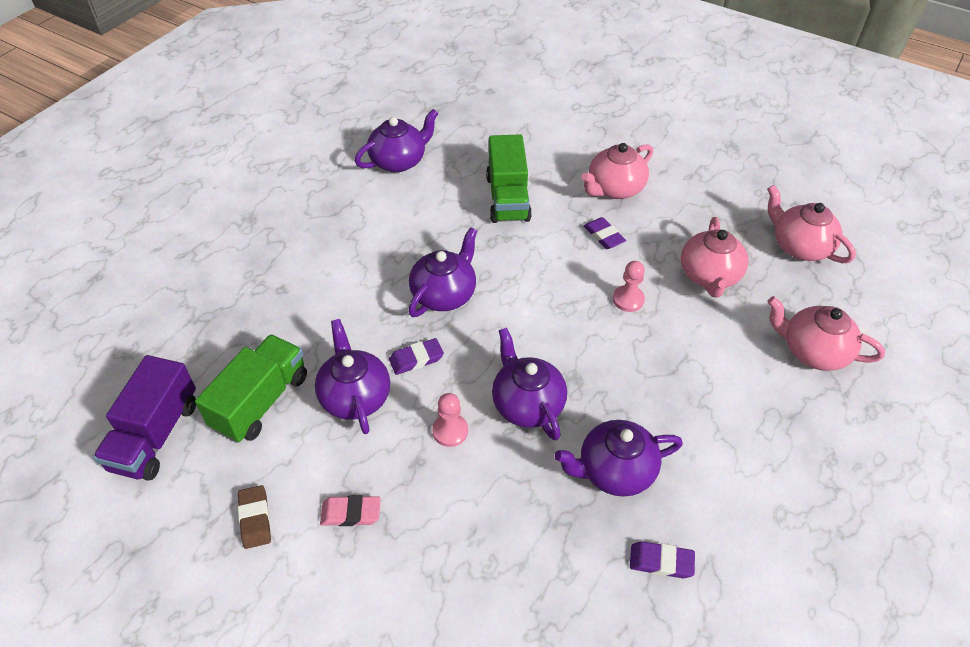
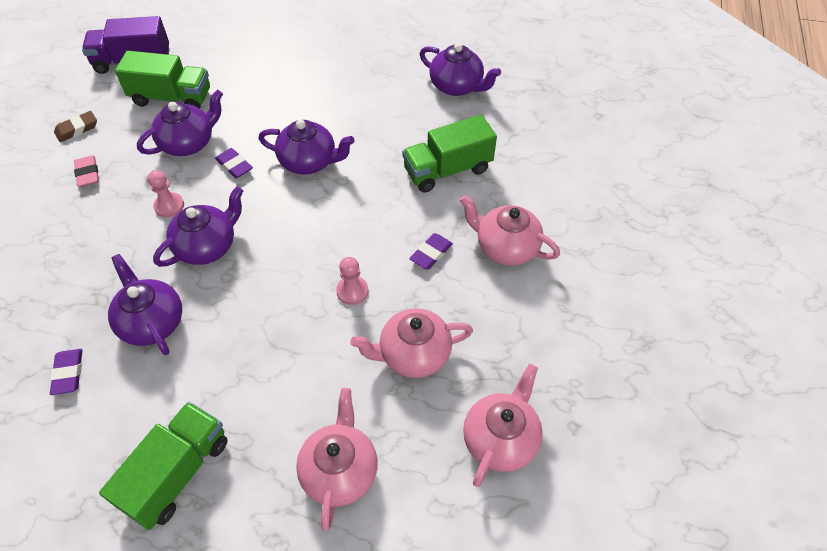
camera: 70 degrees right, 5 degrees up
(799, 473) = (177, 473): none -> green truck

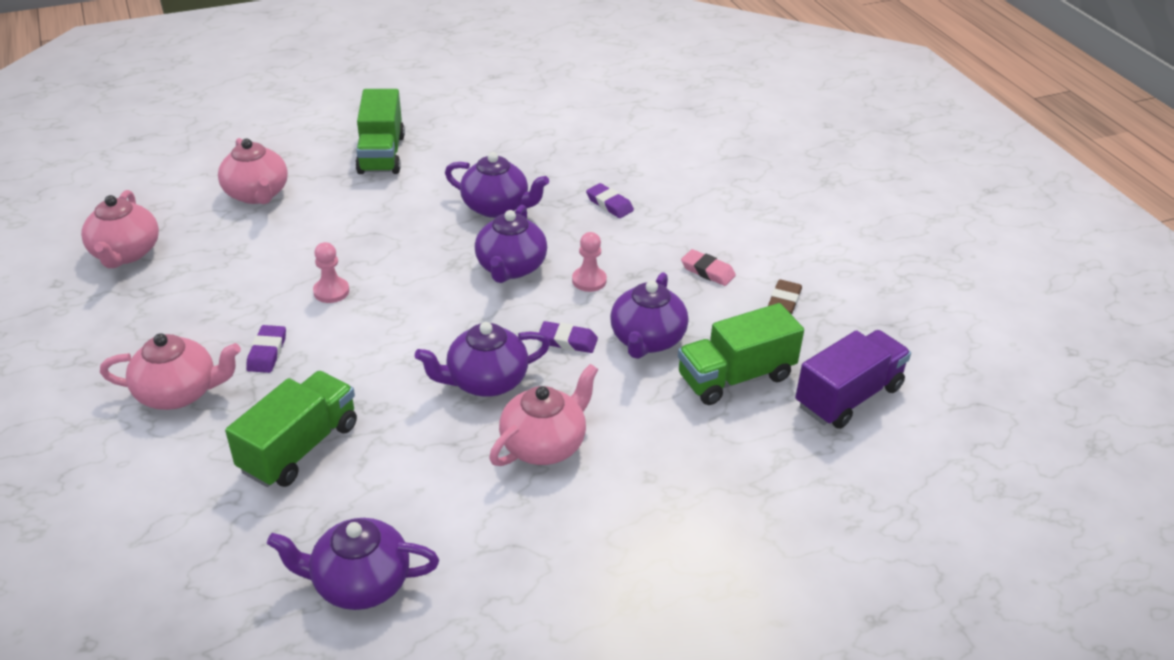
camera: 145 degrees right, 15 degrees down
(68, 373) = (524, 163): purple eraser -> purple eraser (609, 204)
(413, 354) = (237, 273): pink teapot -> pink teapot (544, 444)

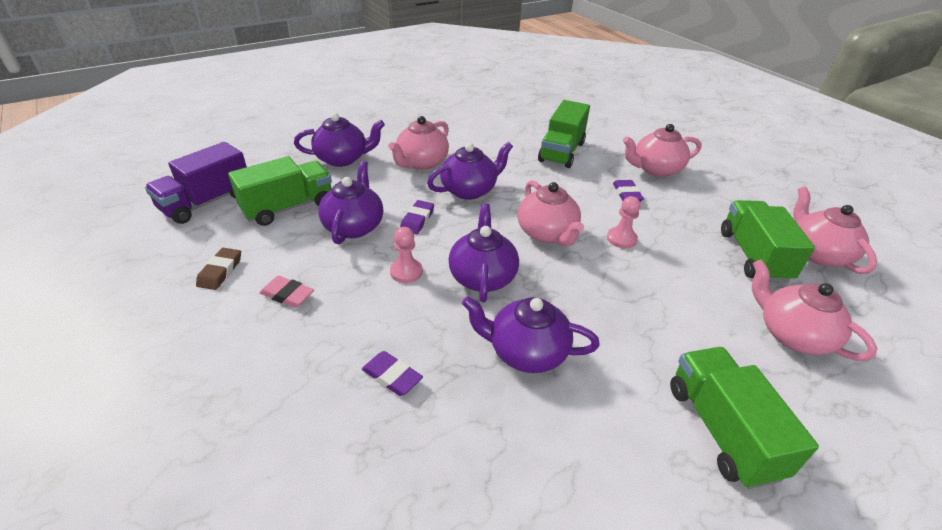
camera: 170 degrees right, 0 degrees up
(202, 258) = (753, 256): none -> green truck
(360, 583) = (495, 113): purple teapot -> purple teapot (342, 159)
(415, 307) = (547, 233): none -> pink teapot
(567, 341) = (417, 220): purple eraser -> purple eraser turned 75 degrees counterclockwise

